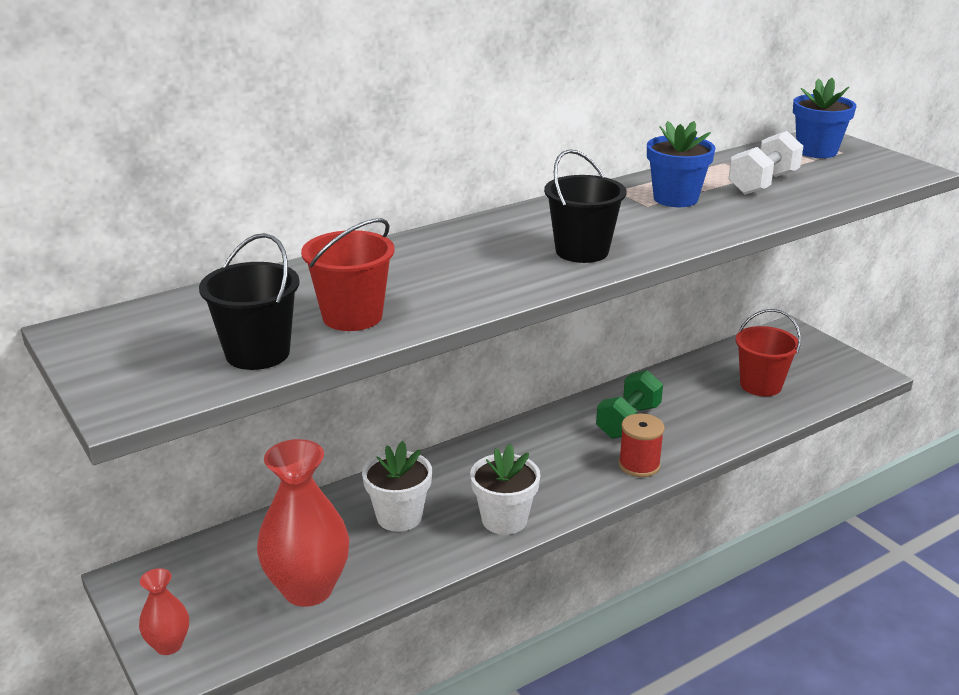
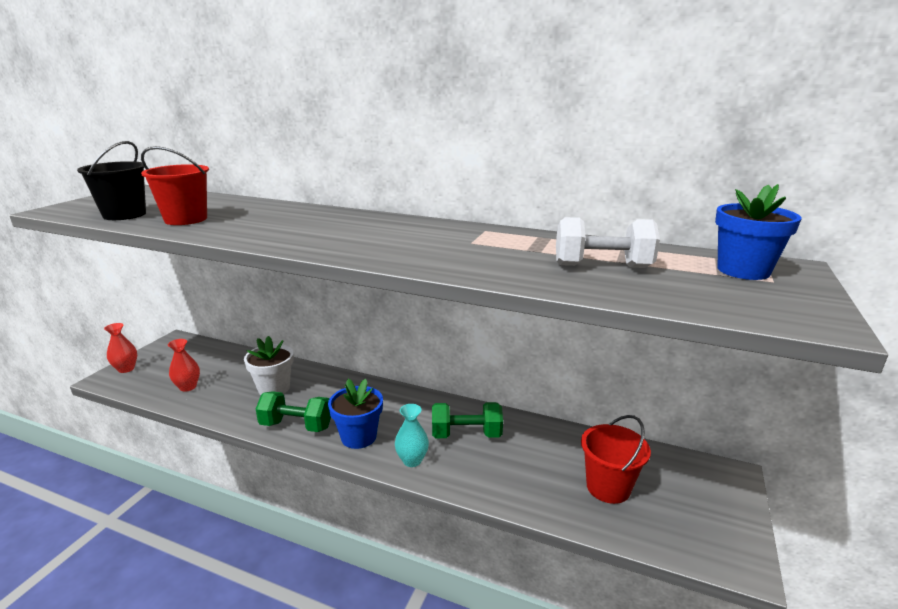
camera: 55 degrees right, 5 degrees down
(308, 589) = (188, 387): red vase -> red vase, size x0.50
(504, 519) = (296, 426): white flower pot -> green dumbbell
(582, 251) = (349, 242): black bucket -> none
(639, 465) = (412, 460): red spool -> turquoise vase
(675, 199) = (502, 247): blue flower pot -> blue flower pot (358, 437)

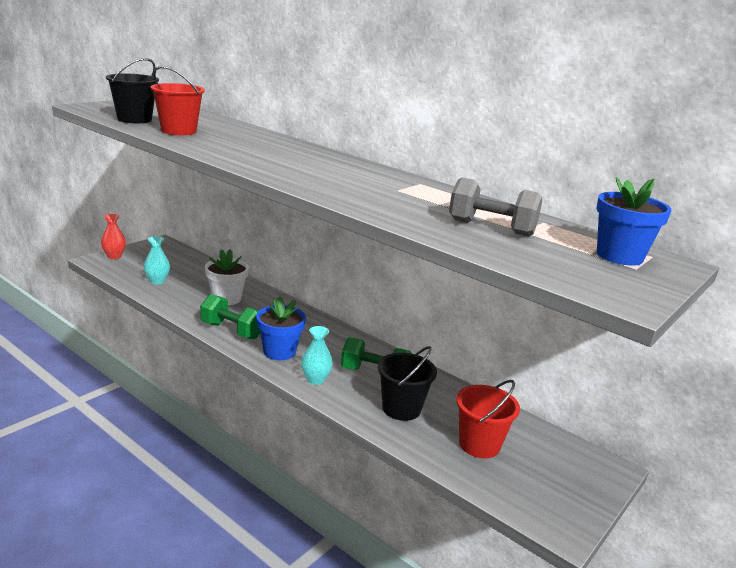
camera: 15 degrees right, 0 degrees up
(188, 387) = (157, 281): red vase -> turquoise vase
(514, 468) = (401, 409): none -> black bucket
(602, 266) = (491, 228): white dumbbell -> grey dumbbell

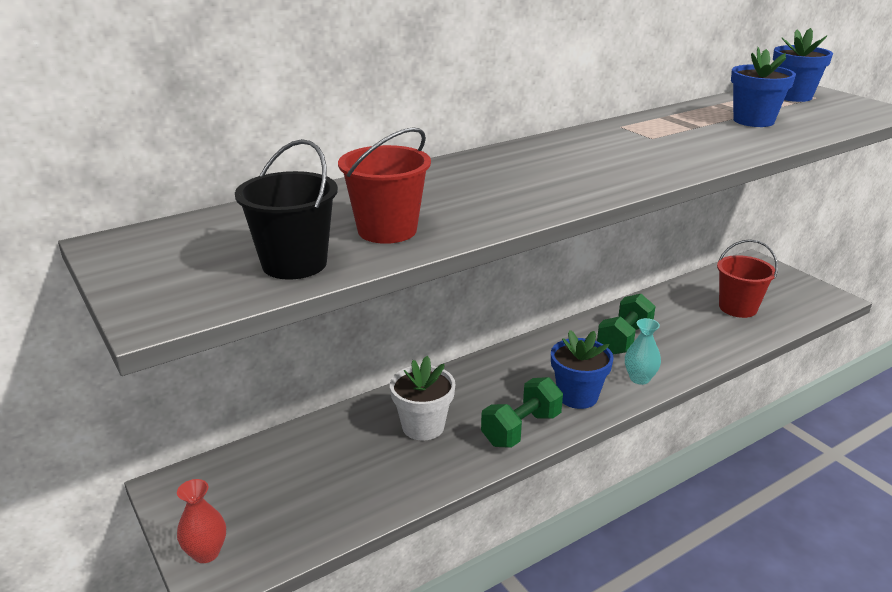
camera: 70 degrees left, 5 degrees up
(157, 281) = (340, 496): turquoise vase -> none
(401, 409) = (688, 335): black bucket -> none
(491, 228) = (753, 121): grey dumbbell -> blue flower pot

